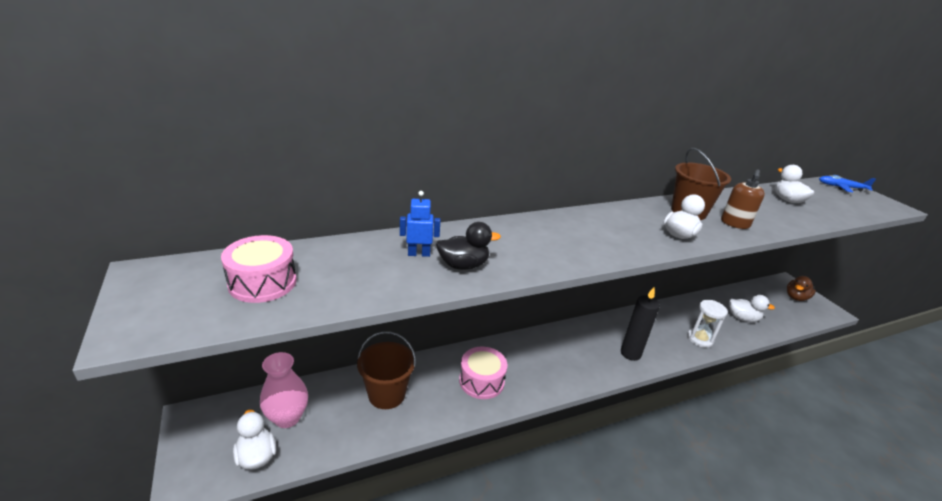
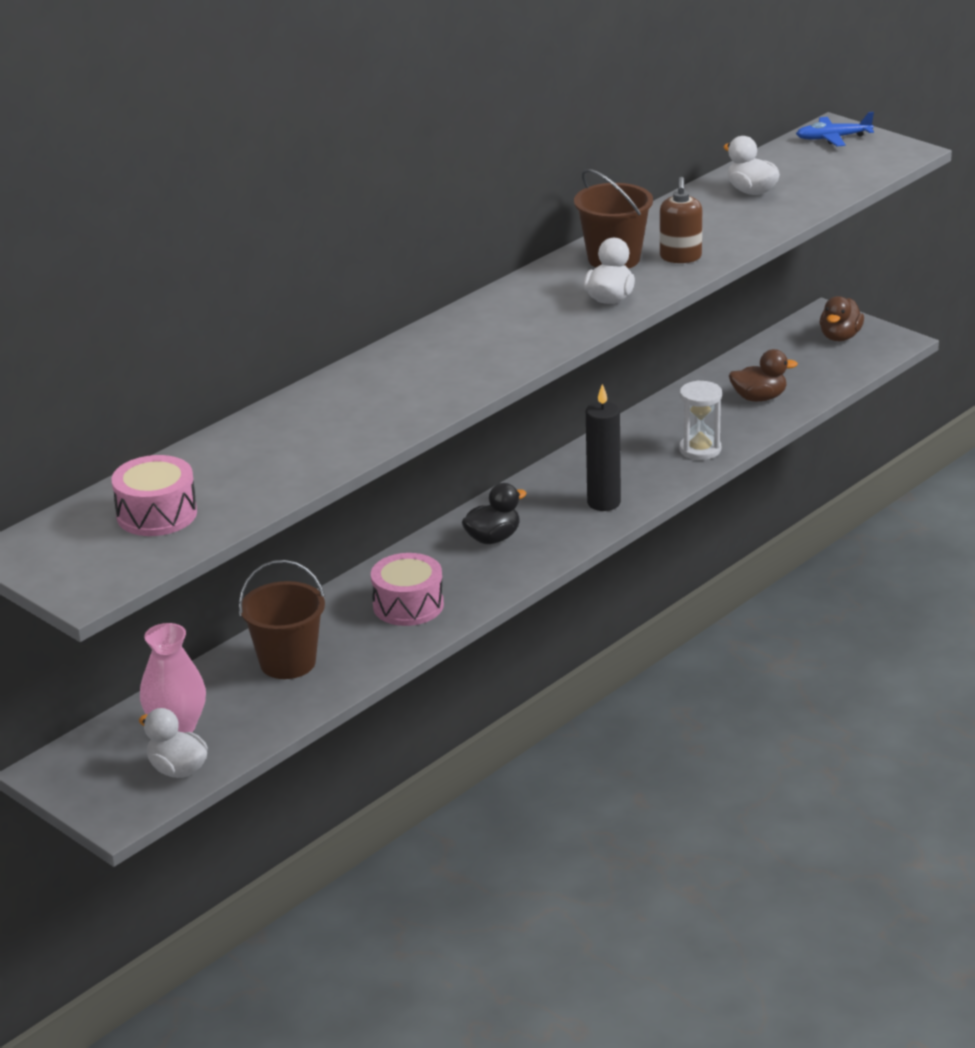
camera: 20 degrees left, 0 degrees up
(419, 254) = (300, 429): blue robot -> none
(463, 265) = (364, 424): black duck -> black duck (493, 538)
(742, 318) = (759, 398): white duck -> brown duck

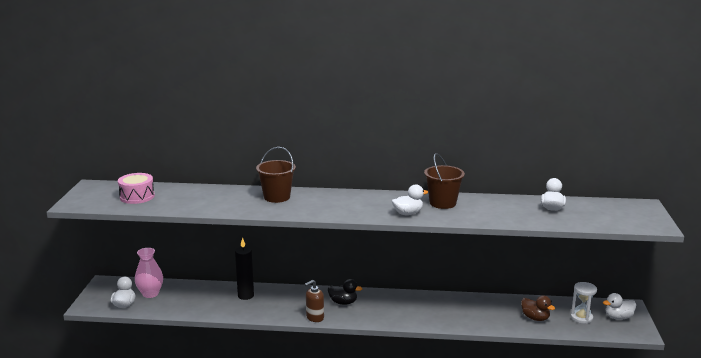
camera: 50 degrees right, 10 degrees down
(288, 662) = (212, 297): brown bucket -> brown bucket (277, 197)
(408, 605) = (275, 304): pink drum -> none
(604, 503) = (401, 315): black candle -> black candle (245, 296)
(680, 257) = (467, 214): brown soap dispenser -> brown soap dispenser (314, 317)
(700, 450) = (473, 321): white hourglass -> white hourglass (581, 318)
(833, 138) = (636, 208): blue plane -> none
(840, 337) = (618, 317): brown duck -> white duck

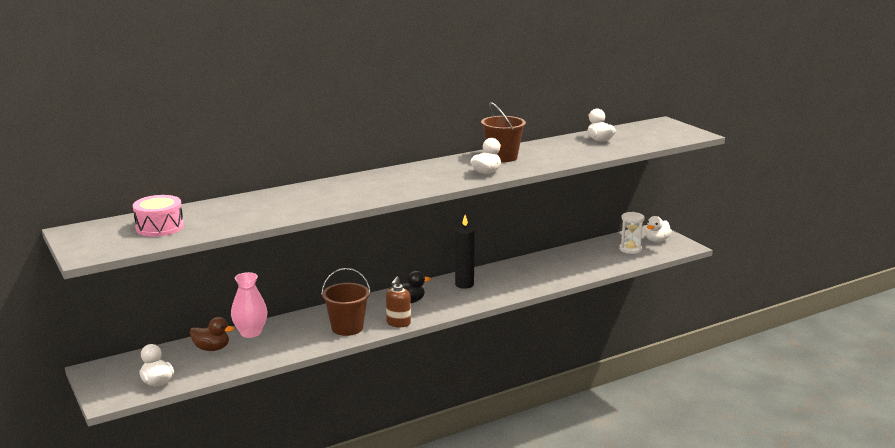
camera: 35 degrees left, 0 degrees up
(150, 294) = (174, 362): pink vase -> pink vase (250, 333)
(245, 296) = (295, 328): black candle -> black candle (464, 285)
(277, 197) = (330, 189): brown bucket -> brown bucket (347, 328)
(535, 318) = (595, 261): brown duck -> brown duck (212, 348)

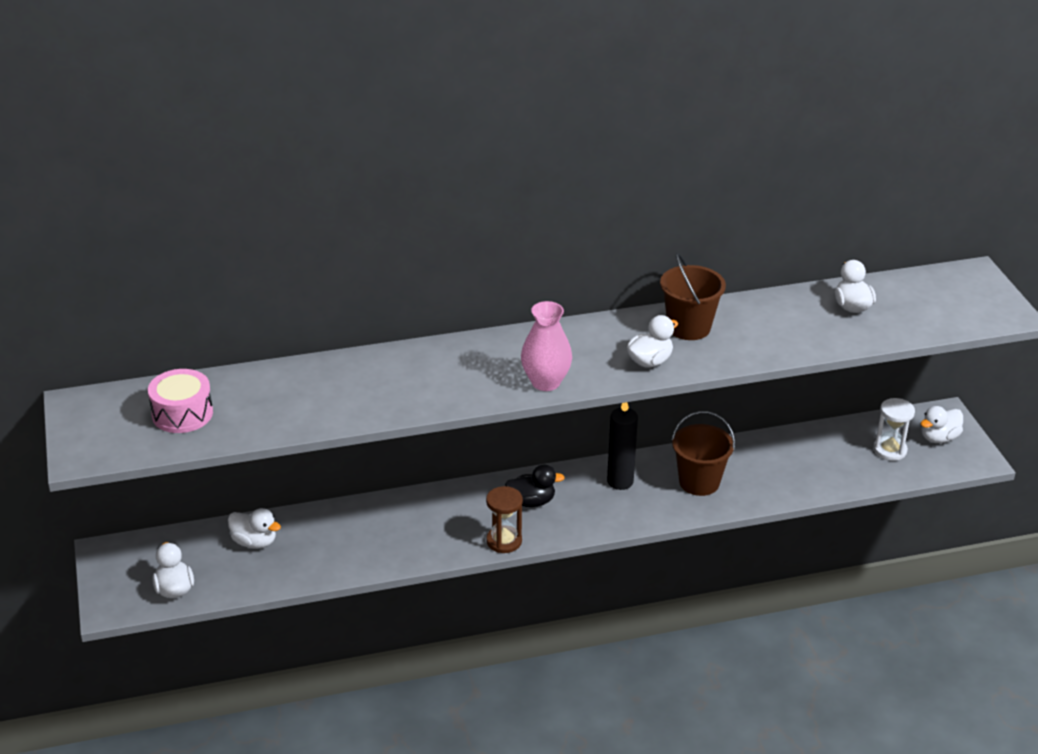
camera: 15 degrees right, 15 degrees up
(212, 348) = (254, 542): brown duck -> white duck
(250, 333) = (310, 522): pink vase -> pink vase (545, 382)
(347, 328) = (435, 537): brown bucket -> brown bucket (699, 482)
(398, 323) = (504, 541): brown soap dispenser -> brown hourglass

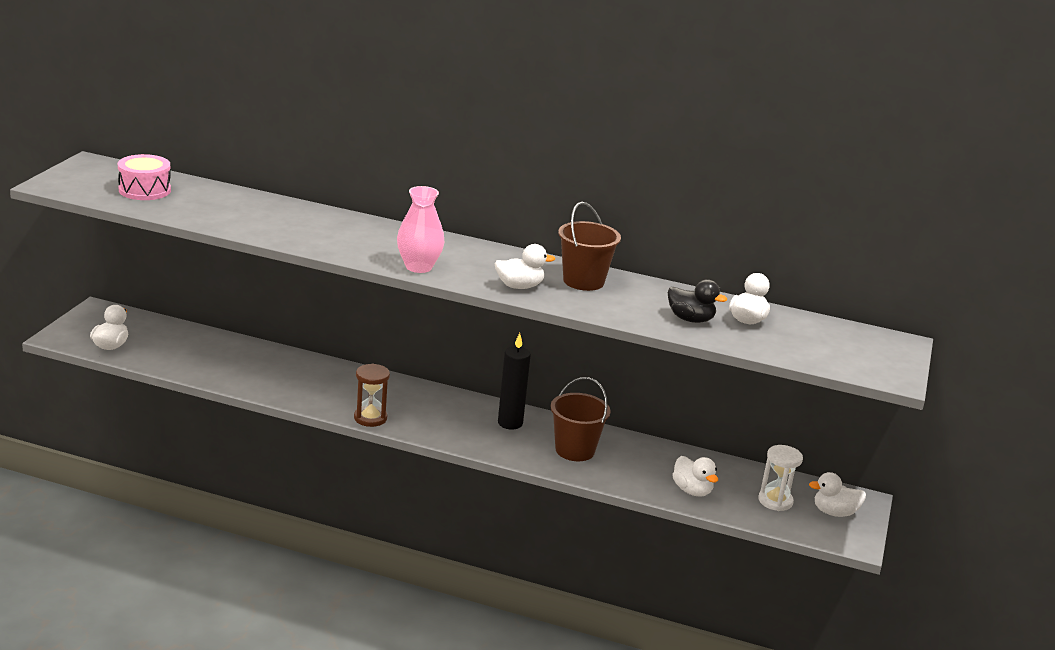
camera: 30 degrees right, 10 degrees down
(254, 542) = (198, 344): white duck -> white duck (692, 491)
(531, 502) = (424, 405): black duck -> black duck (690, 319)

